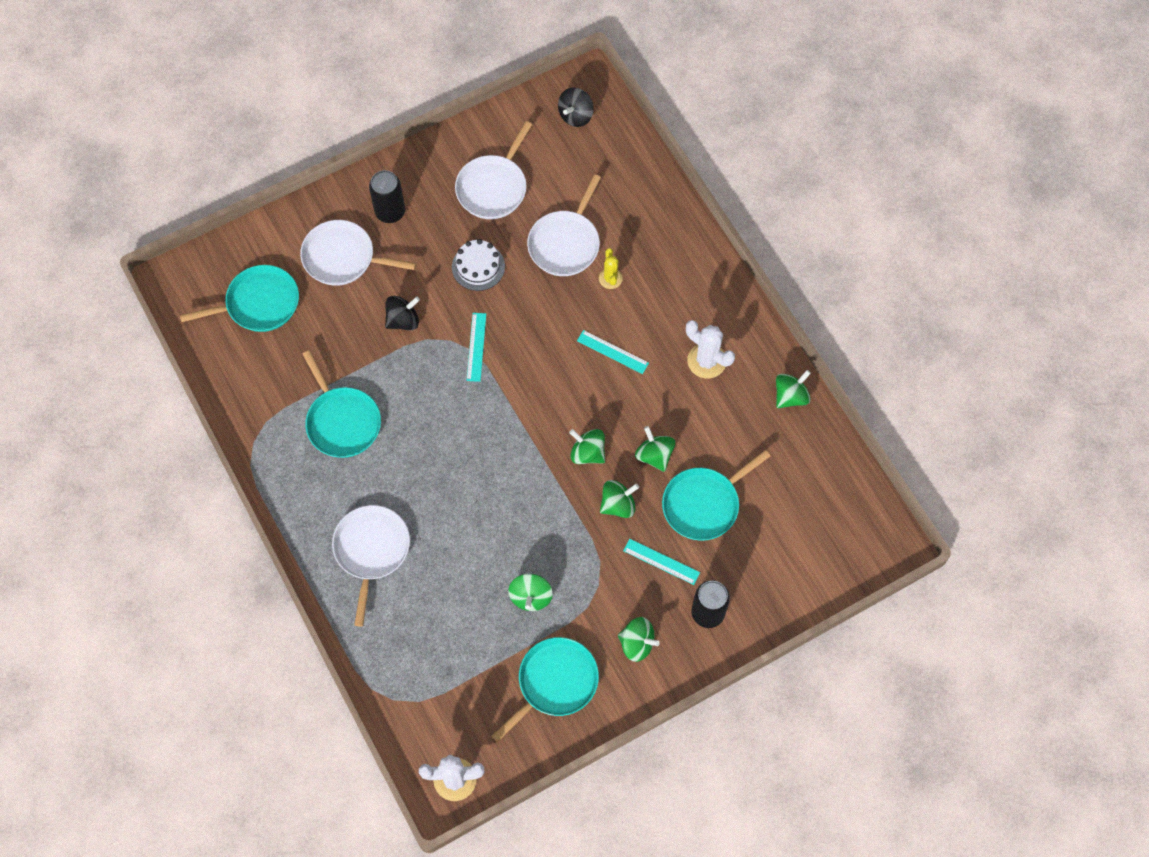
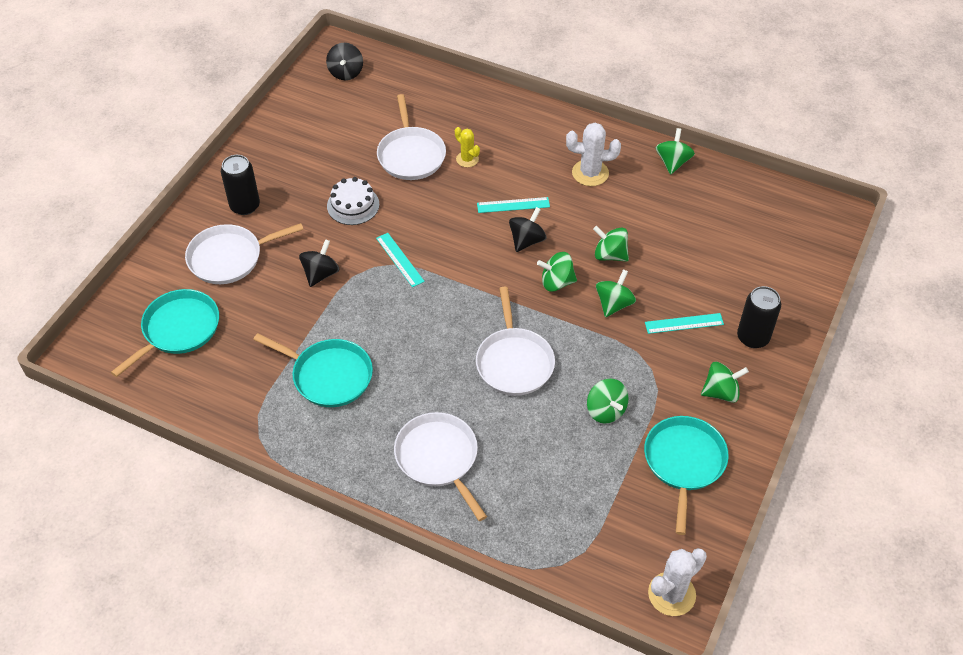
camera: 35 degrees left, 15 degrees down
(493, 187) = (319, 148): white pan -> white pan (514, 362)
(595, 395) = (527, 240): none -> black spinning top
(704, 504) = (678, 266): turquoise pan -> none

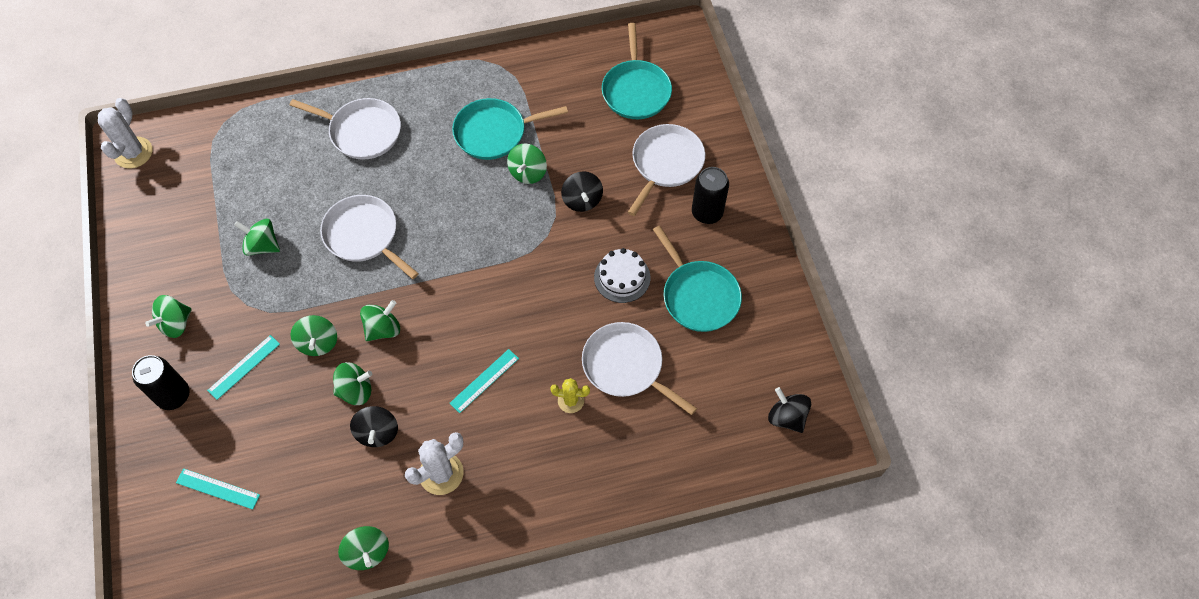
camera: 140 degrees right, 10 degrees up
(337, 323) = (528, 173): none -> green spinning top
(399, 259) = (533, 256): turquoise ruler -> turquoise ruler (218, 488)
(527, 240) = (441, 352): black spinning top -> black spinning top (377, 432)
(684, 463) = (175, 246): turquoise pan -> turquoise pan (698, 296)

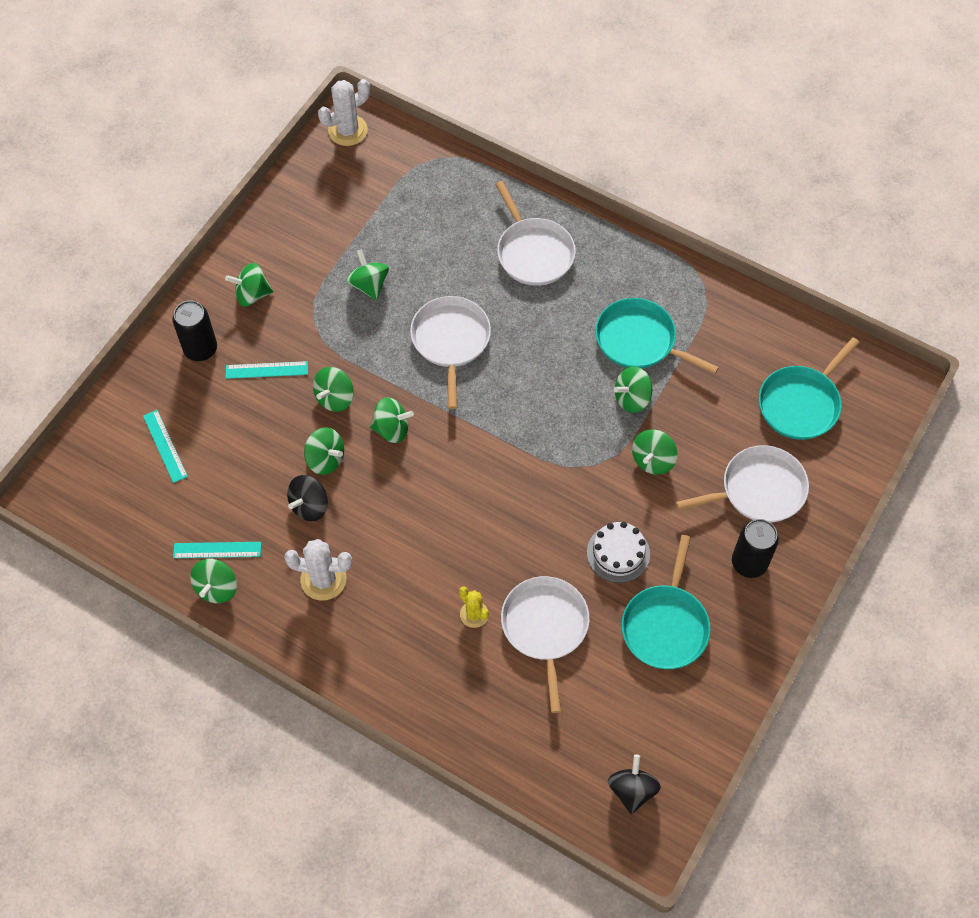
camera: 45 degrees right, 0 degrees up
(484, 380) = (425, 538): turquoise ruler -> turquoise ruler (217, 550)
(582, 200) = (653, 460): black spinning top -> green spinning top

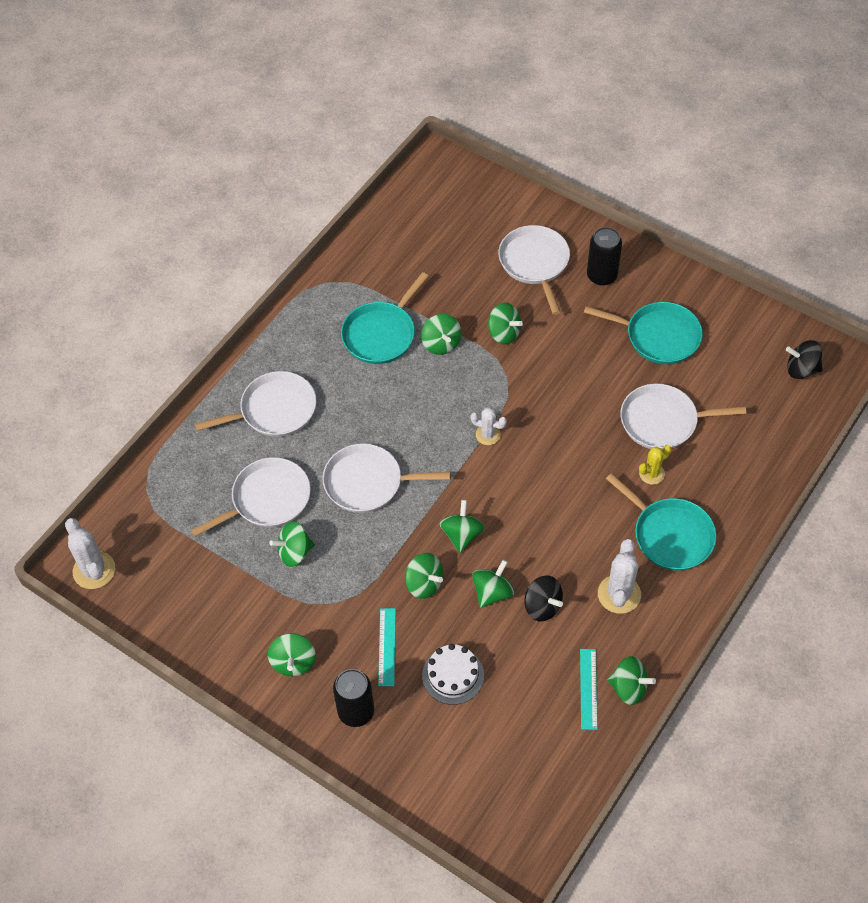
camera: 85 degrees left, 5 degrees down
(165, 446) = (470, 742): turquoise ruler -> none
(427, 257) = (267, 499): none -> white pan
(515, 449) = (488, 435): none -> white cactus
(618, 553) = (593, 364): white cake -> white cake (453, 675)
(801, 403) = (454, 226): turquoise pan -> turquoise pan (669, 535)

